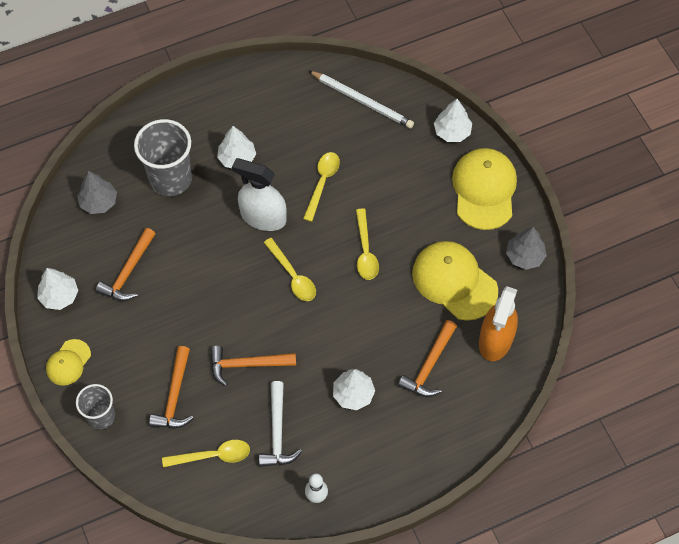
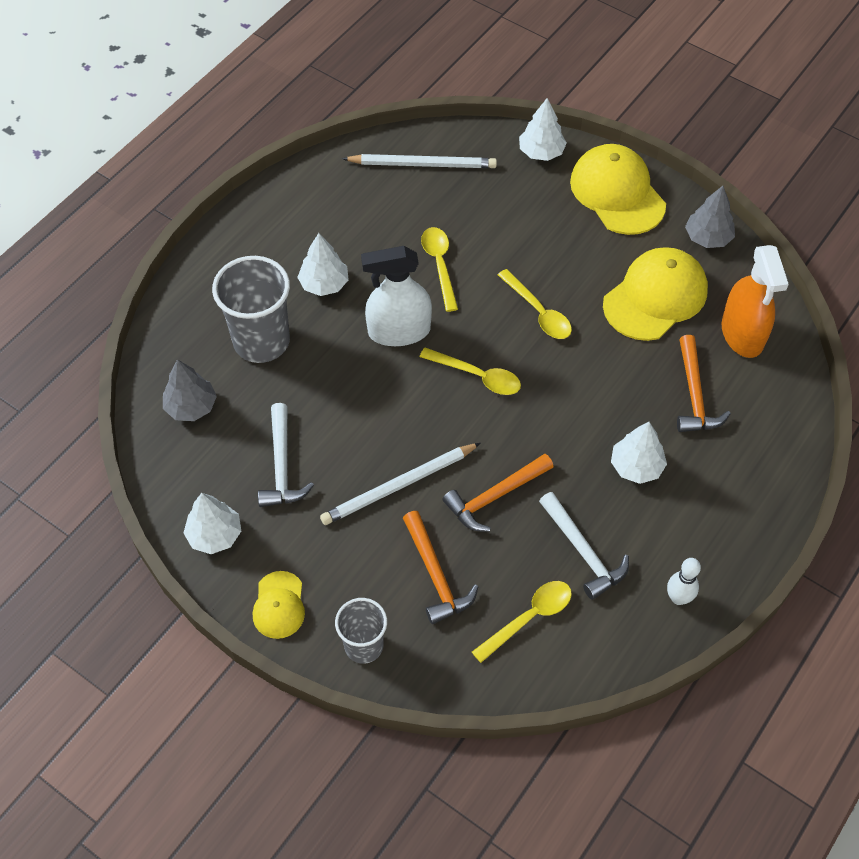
camera: 30 degrees left, 5 degrees down
(128, 272) = (282, 466): orange hammer -> white hammer
(192, 324) = (399, 486): none -> white pencil
(454, 281) = (655, 297): yellow cap -> yellow cap turned 120 degrees clockwise

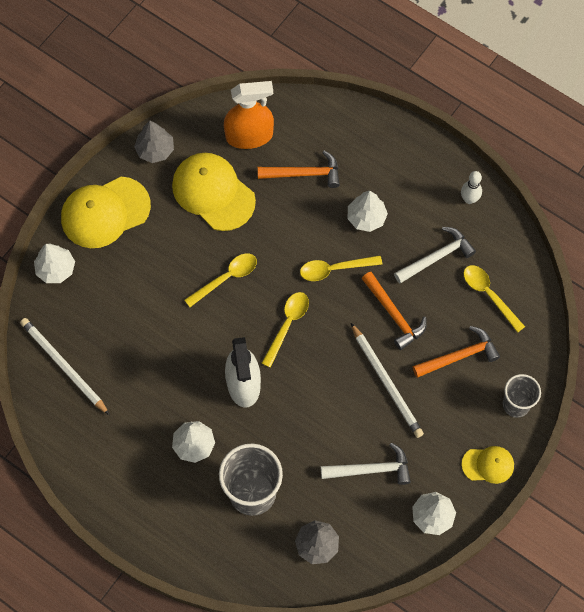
camera: 90 degrees left, 10 degrees up
(422, 164) = (64, 366): white pencil -> white pencil turned 45 degrees counterclockwise
(440, 265) = (177, 352): yellow spoon -> yellow spoon (334, 269)

